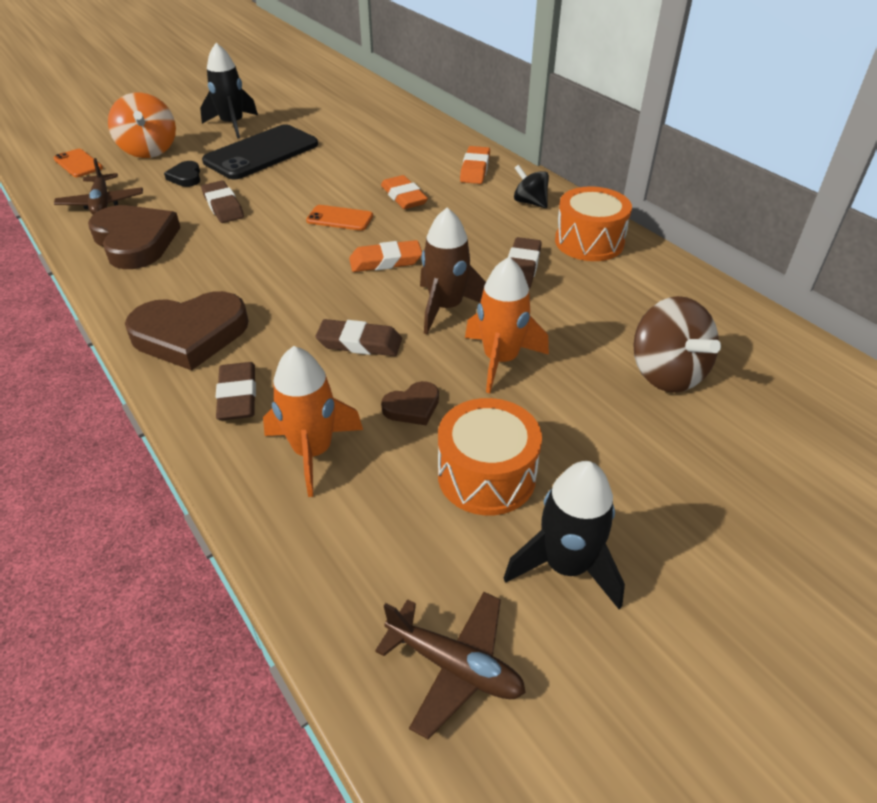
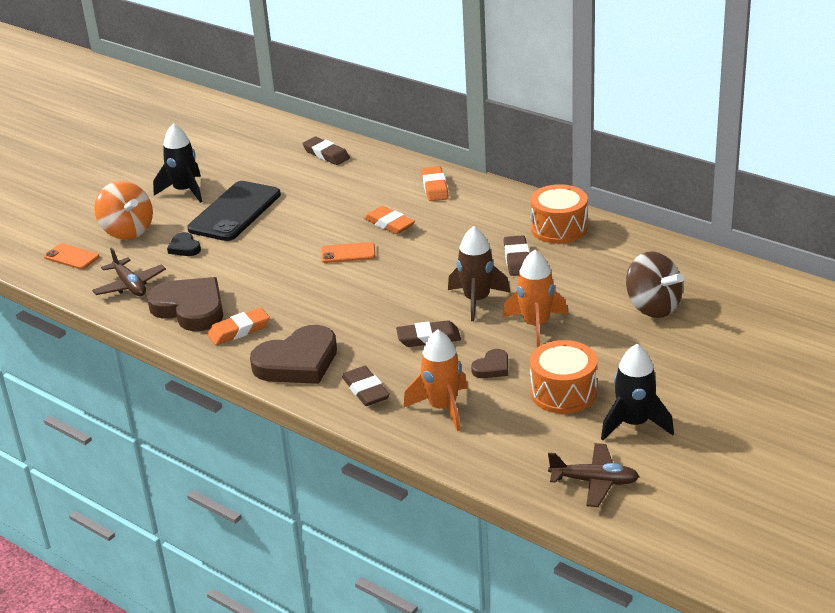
camera: 15 degrees left, 10 degrees down
(223, 206) = (240, 265): brown eraser -> brown eraser (326, 154)
(385, 261) = (409, 278): orange eraser -> orange eraser (239, 330)
(530, 202) = (496, 206): black spinning top -> none

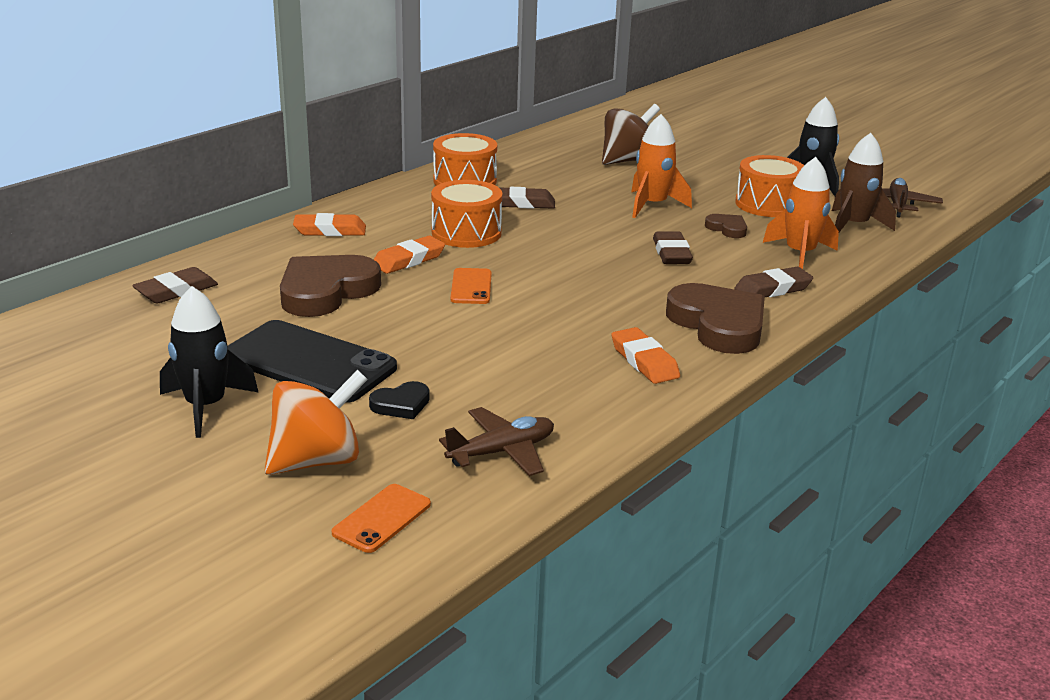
camera: 90 degrees left, 5 degrees down
(190, 308) = (582, 397): brown heart -> brown heart (326, 291)
(446, 241) = (466, 233): none -> orange drum
(477, 300) = (600, 226): brown rocket -> brown rocket (853, 226)

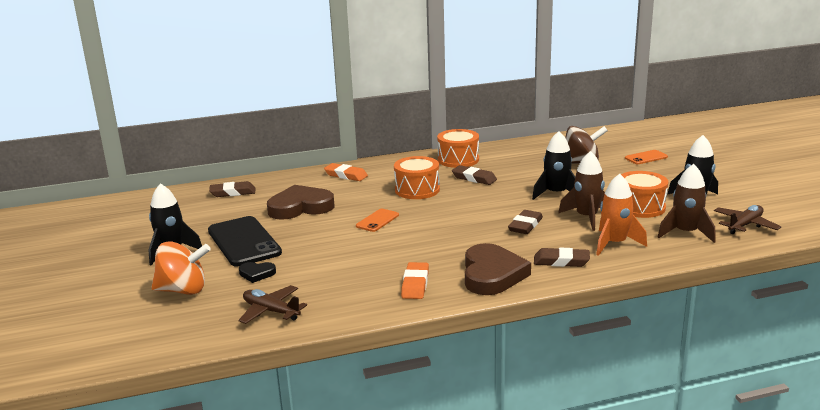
camera: 35 degrees right, 5 degrees down
(382, 518) = (173, 326): orange phone -> orange phone (646, 157)
(408, 260) = (364, 199): orange eraser -> none
(502, 452) = (271, 311): brown plane -> brown plane turned 150 degrees counterclockwise
(652, 205) = (556, 194): orange rocket -> black rocket
(727, 228) = (586, 217): brown heart -> brown rocket

